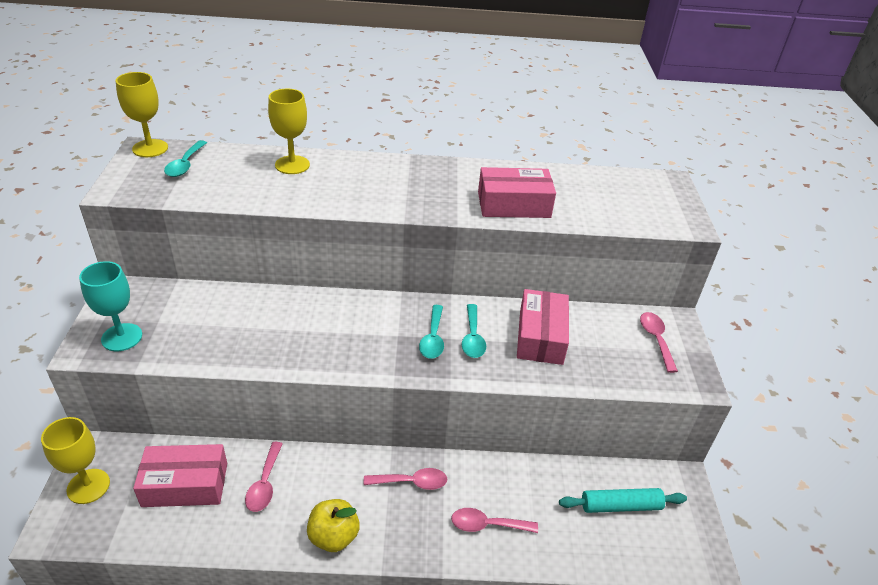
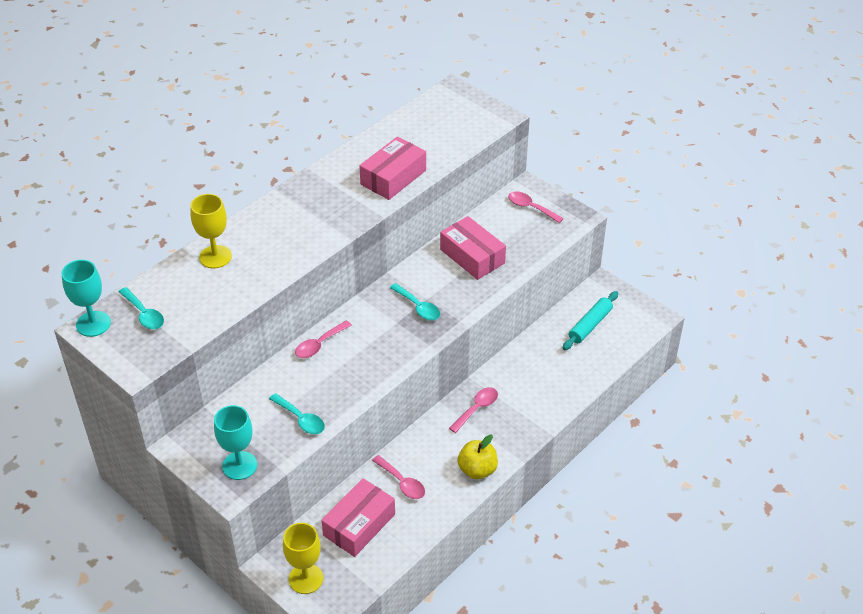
camera: 45 degrees left, 5 degrees up
(150, 148) = (93, 324): yellow goblet -> turquoise goblet
(472, 337) = (438, 288): turquoise spoon -> turquoise spoon (300, 419)
(487, 525) = (542, 393): pink spoon -> pink spoon (319, 344)

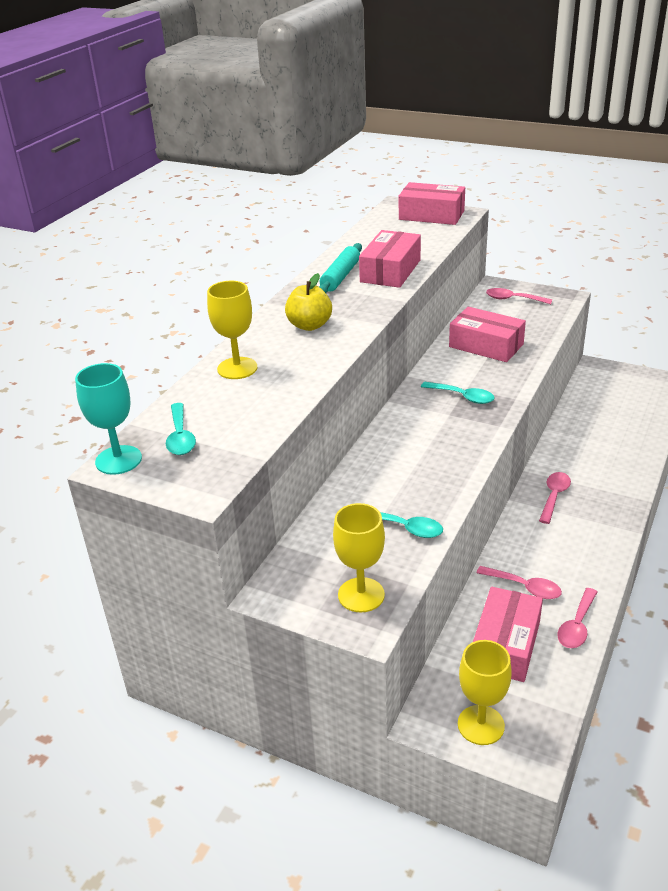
camera: 15 degrees left, 10 degrees down
(144, 314) = (180, 437): turquoise spoon -> turquoise spoon turned 45 degrees clockwise
(239, 465) = (361, 595): turquoise goblet -> yellow goblet
(319, 344) = (378, 452): pink spoon -> pink spoon (577, 625)
(472, 113) = (431, 215): none -> pink box
(477, 470) = (598, 553): yellow apple -> yellow apple (309, 325)
(590, 325) = (611, 400): turquoise rolling pin -> turquoise rolling pin (340, 276)

